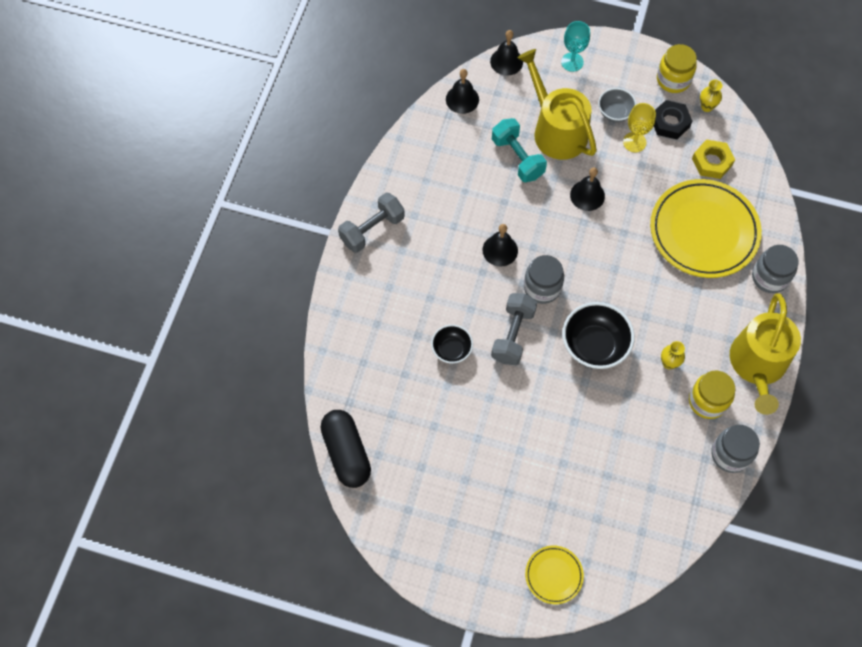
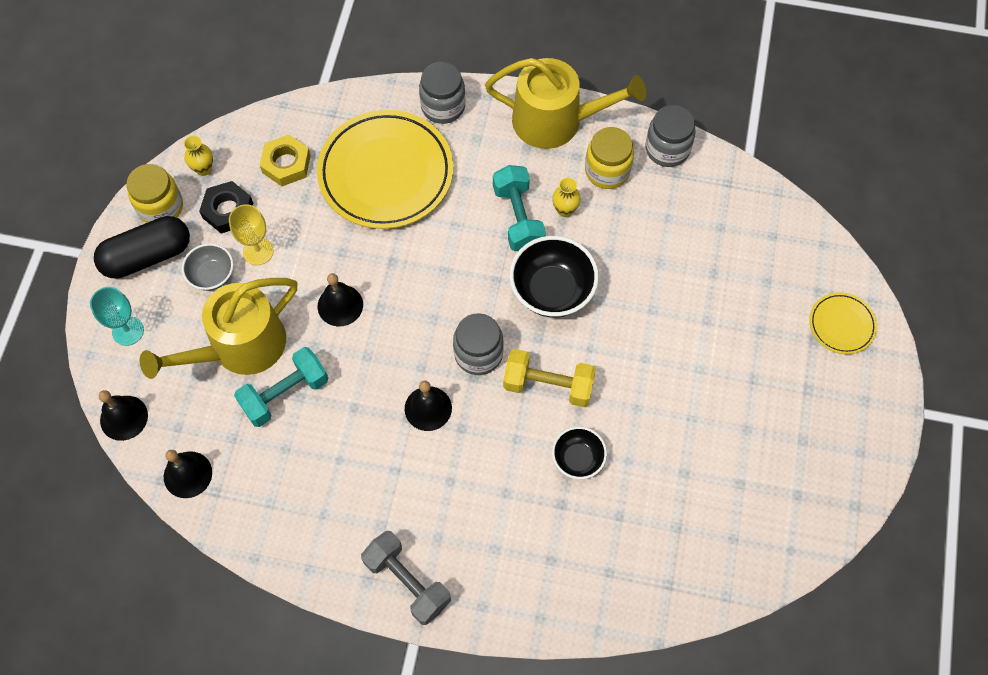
camera: 95 degrees left, 0 degrees up
(346, 453) = (738, 580): black capsule -> black capsule (147, 256)
(513, 335) = (548, 385): grey dumbbell -> yellow dumbbell
(661, 326) = (518, 218): none -> turquoise dumbbell

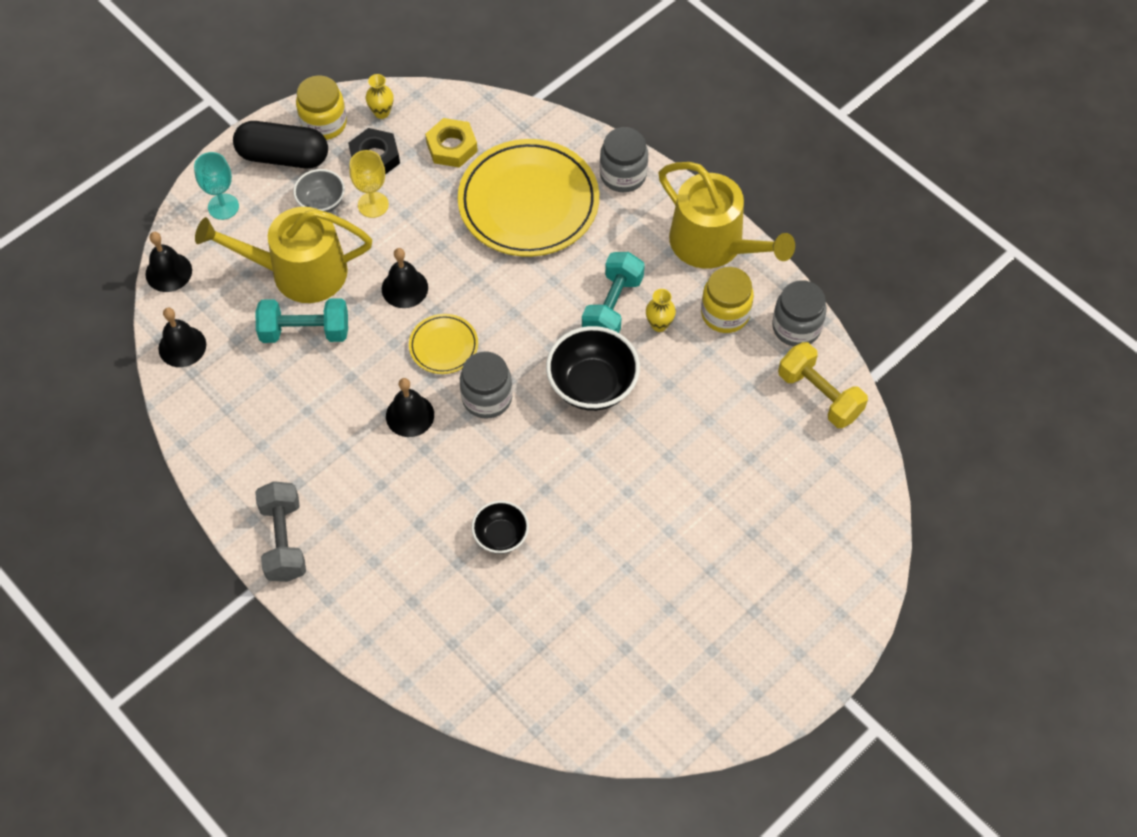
camera: 35 degrees right, 5 degrees down
(548, 385) = (525, 460): yellow dumbbell -> yellow dumbbell (819, 395)
(841, 325) = (832, 576): yellow plate -> yellow plate (443, 346)

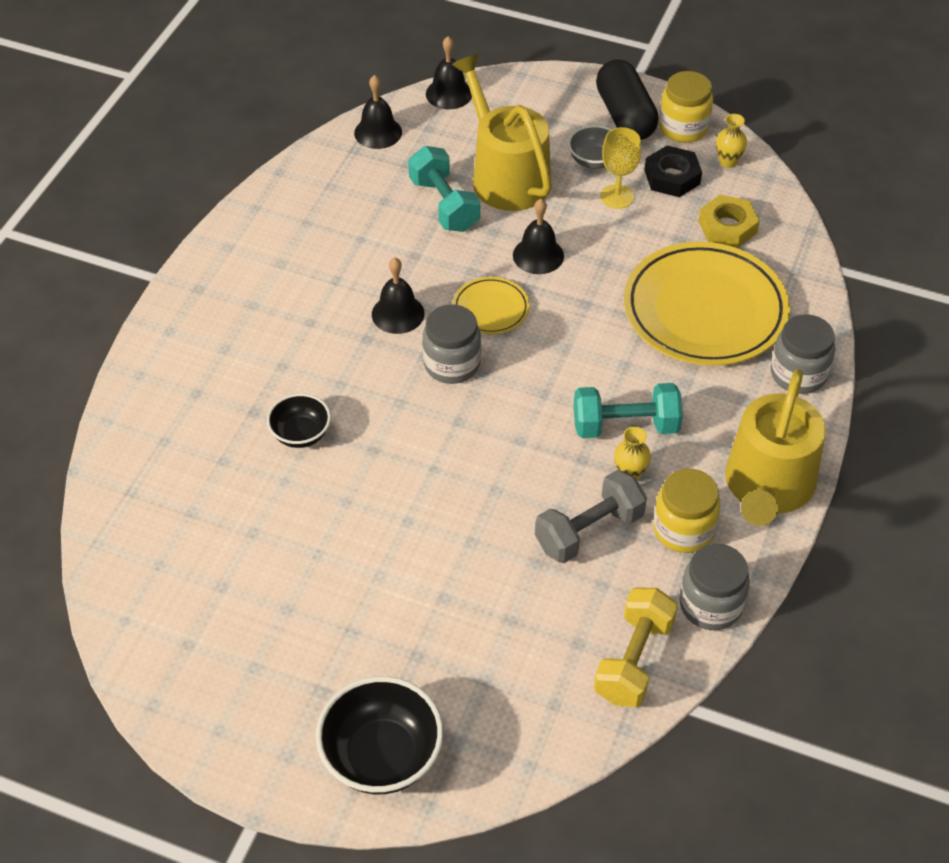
camera: 65 degrees right, 10 degrees down
(223, 206) = (541, 99): turquoise goblet -> none
(284, 540) = (216, 276): grey dumbbell -> grey dumbbell (589, 531)
(592, 385) = (518, 444): black bowl -> black bowl (382, 756)

